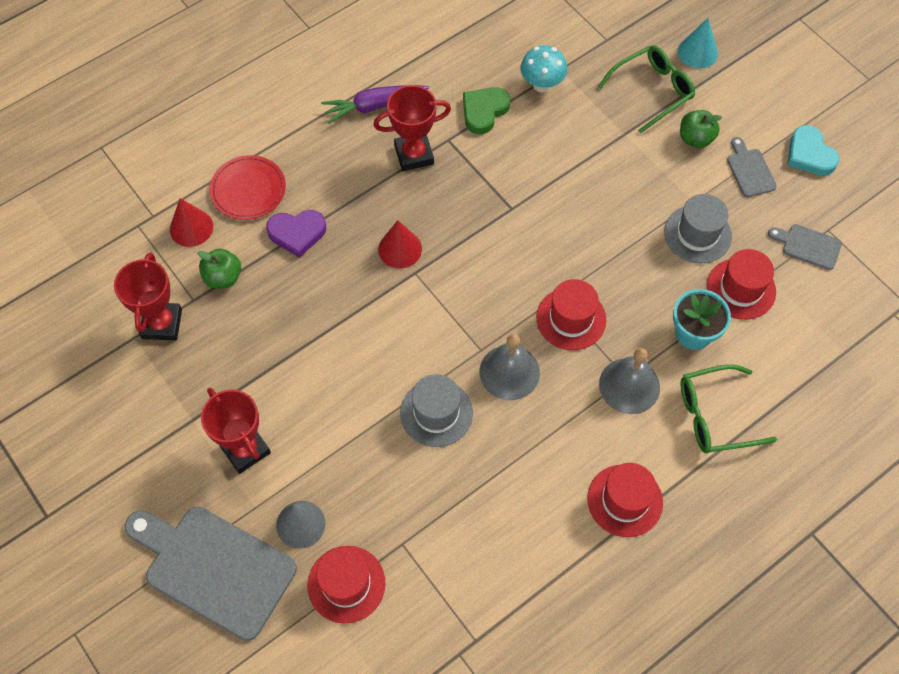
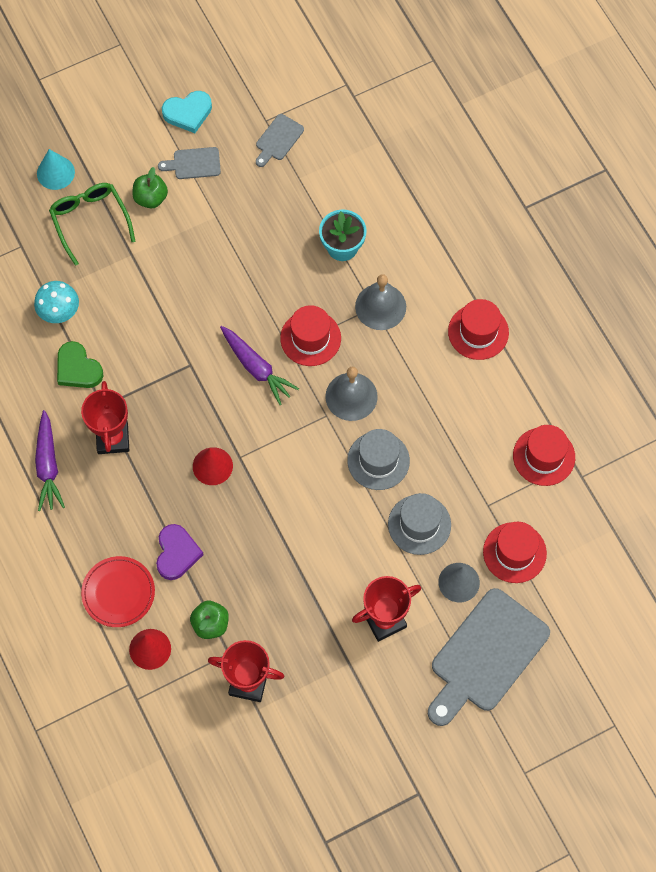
camera: 80 degrees left, 5 degrees up
(522, 271) = (256, 368): none -> purple carrot
(697, 234) = (249, 221): grey hat -> grey hat (419, 524)
(715, 415) = (418, 249): green glasses -> none
(741, 289) = (308, 201): red hat -> red hat (544, 456)

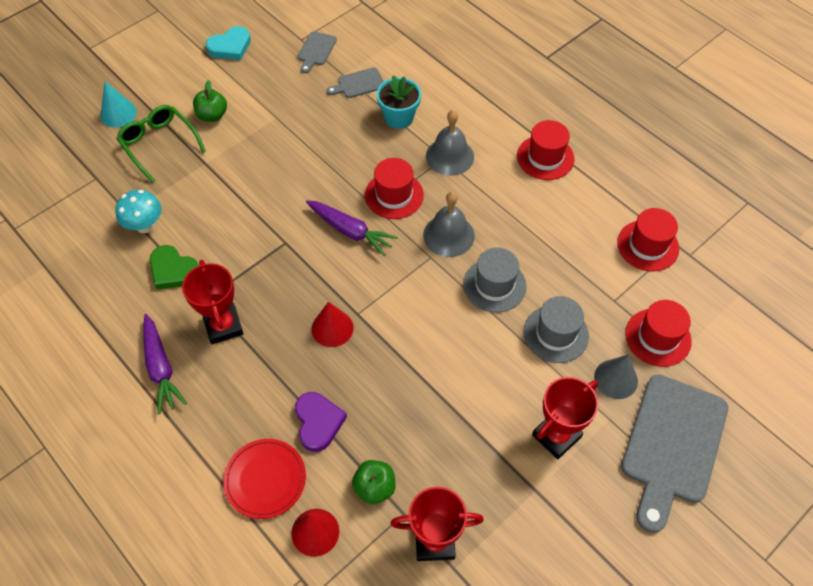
camera: 15 degrees left, 10 degrees down
(193, 164) = (245, 82): grey cutting board -> grey cutting board (358, 84)

